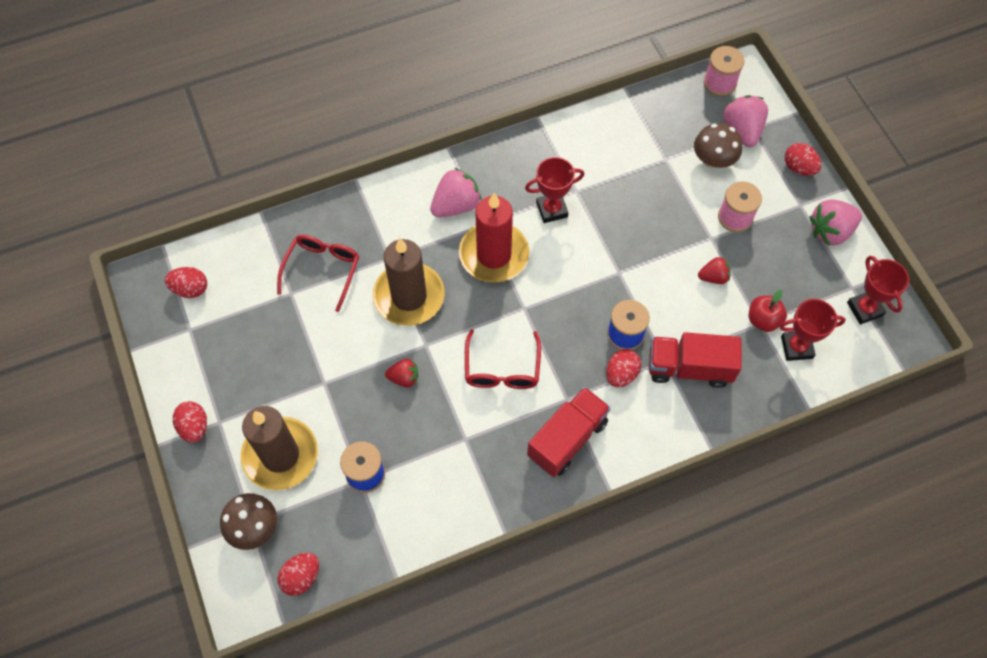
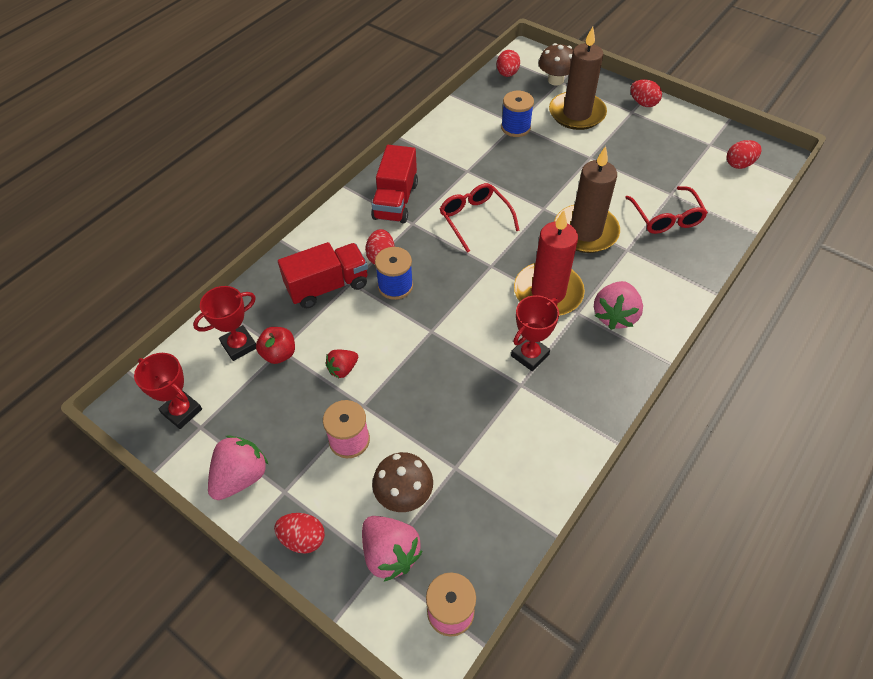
camera: 150 degrees right, 10 degrees down
(404, 378) = (539, 183): red strawberry -> none

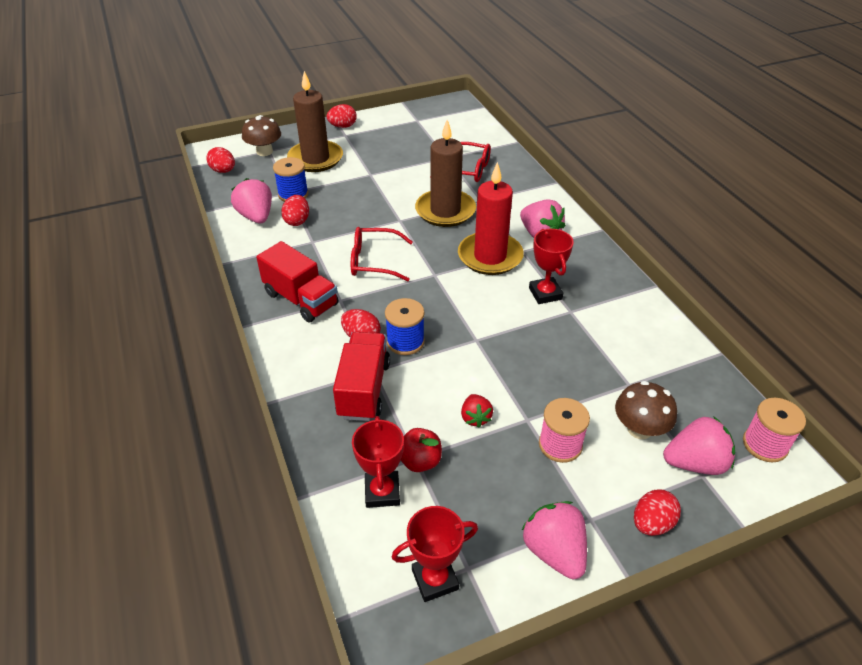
camera: 60 degrees left, 10 degrees down
(468, 123) = (256, 216): none -> pink strawberry
(739, 164) = (449, 118): red egg -> red egg (297, 221)

